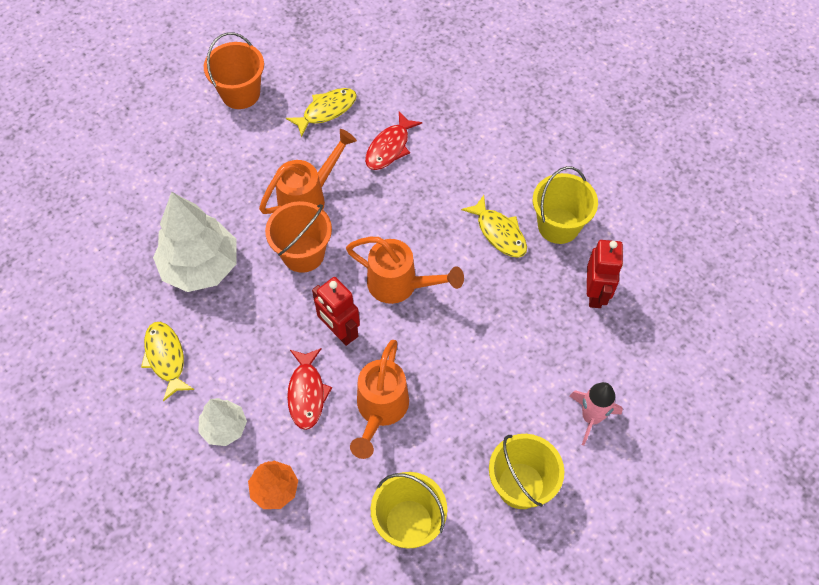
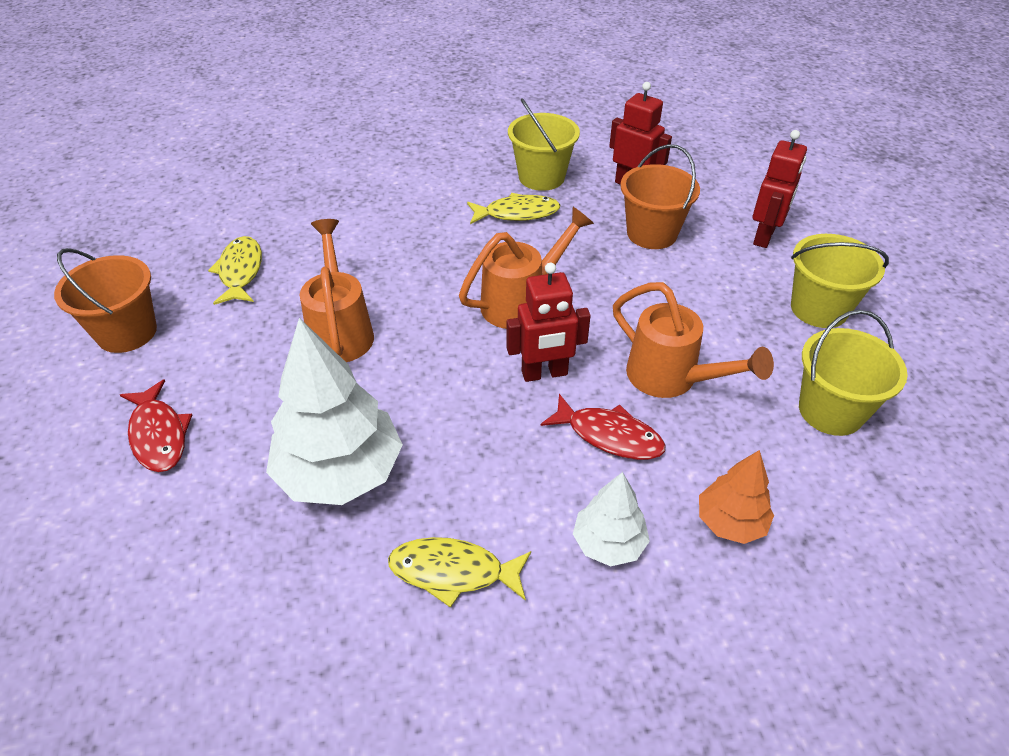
camera: 60 degrees left, 15 degrees down
(303, 254) = (412, 364): orange bucket -> orange bucket (652, 233)
(389, 147) = (342, 244): red fish -> red fish (159, 435)
(591, 417) = (764, 236): pink rocket -> red robot

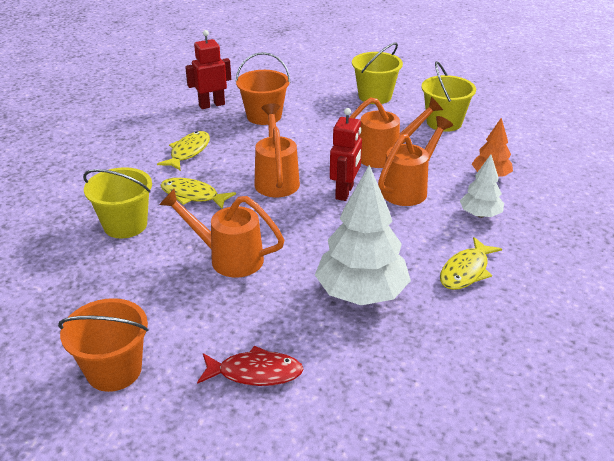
camera: 60 degrees left, 10 degrees down
(240, 271) = (105, 289): yellow fish -> yellow fish (193, 195)
(541, 177) = (162, 131): yellow bucket -> yellow bucket (125, 225)
(609, 435) = (409, 188): red fish -> orange watering can
(764, 236) = (305, 87): red robot -> none

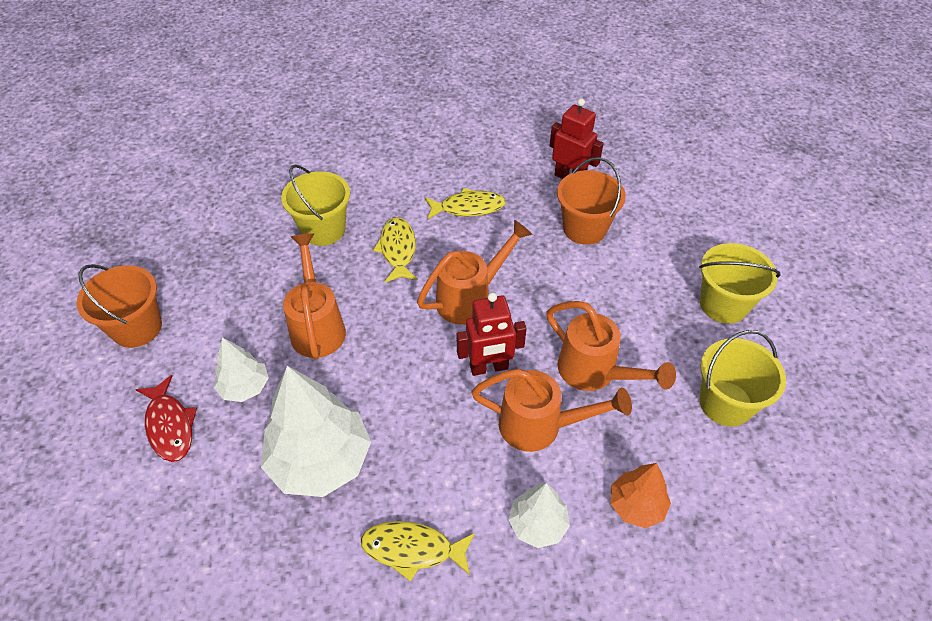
camera: 60 degrees right, 15 degrees up
(254, 315) = (245, 387): none -> white tree

